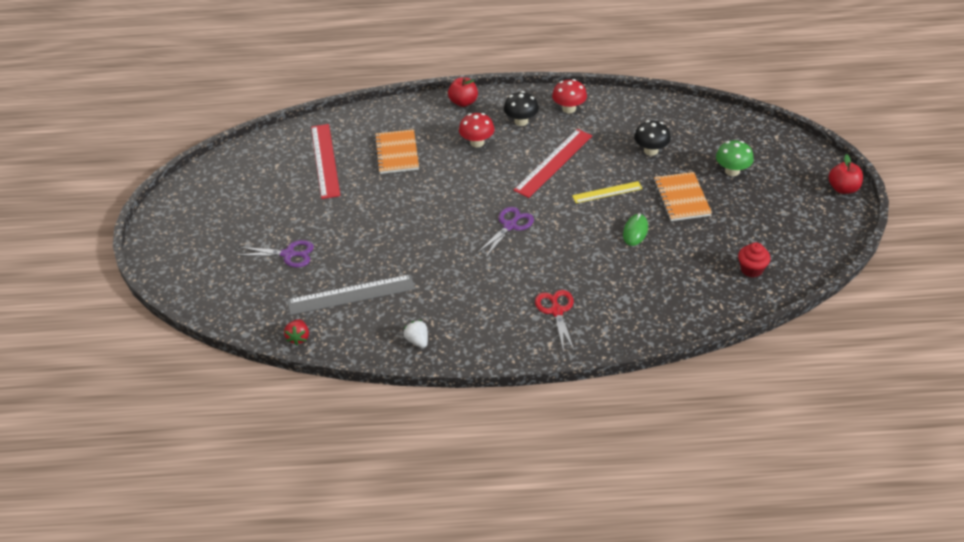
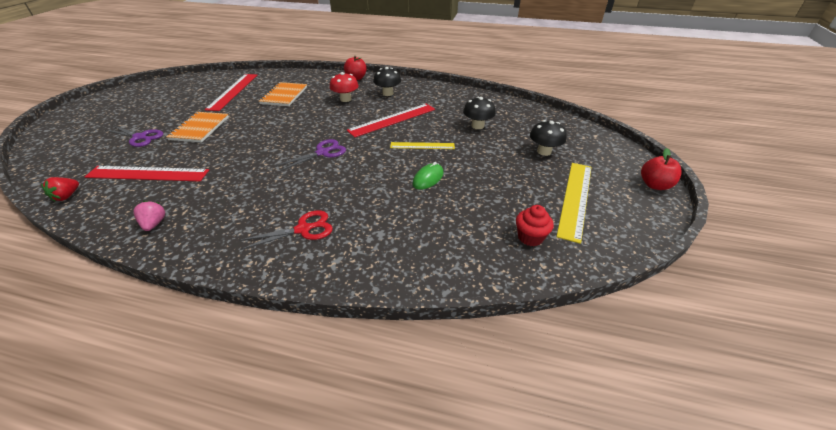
camera: 15 degrees right, 5 degrees down
(351, 294) = (148, 174): grey ruler -> red ruler
(417, 341) = (154, 224): white strawberry -> pink strawberry
(556, 311) = (303, 229): red scissors -> red scissors turned 60 degrees clockwise
(569, 109) = (428, 92): red mushroom -> none
(681, 198) = (486, 162): orange notebook -> orange notebook (200, 128)
(732, 171) = (544, 151): green mushroom -> black mushroom
(777, 221) = (575, 199): none -> yellow ruler

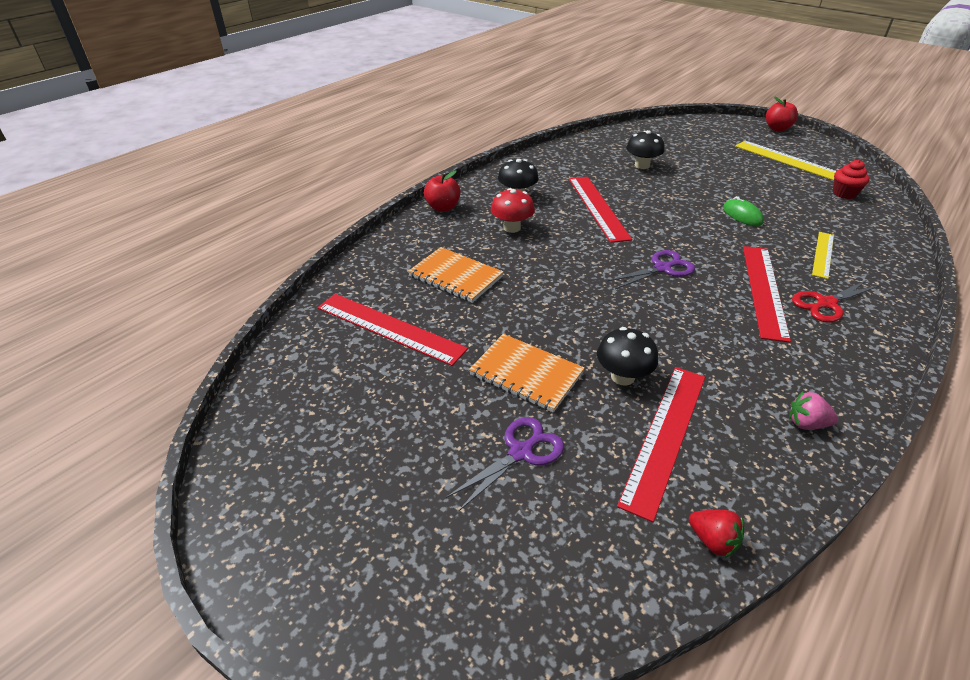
camera: 65 degrees left, 0 degrees up
(303, 229) = (826, 304): red scissors -> red scissors turned 120 degrees counterclockwise
(311, 197) = (764, 290): none -> red ruler
(322, 153) = (662, 268): purple scissors -> purple scissors turned 75 degrees clockwise
(422, 146) = (672, 204): yellow ruler -> yellow ruler (823, 254)
(544, 151) = (709, 151): black mushroom -> black mushroom (622, 377)

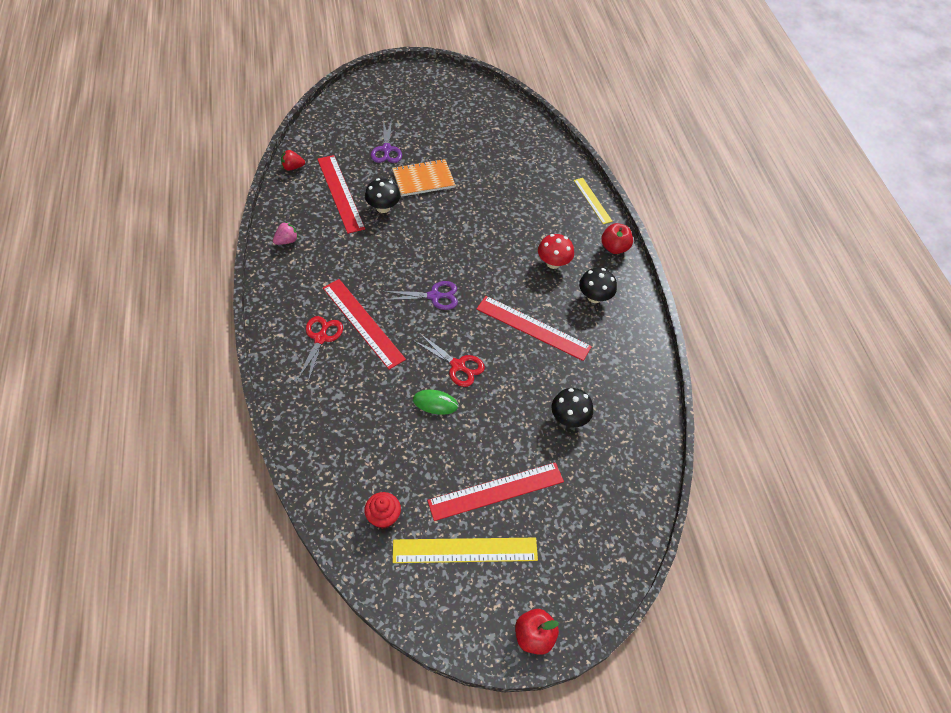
camera: 125 degrees right, 15 degrees up
(389, 328) = (507, 157): red ruler -> red ruler (496, 491)
(455, 276) = (526, 204): orange notebook -> none
(662, 268) = (434, 296): purple scissors -> purple scissors turned 105 degrees counterclockwise
(696, 222) = (457, 365): none -> red scissors
(823, 254) = (350, 395): yellow ruler -> yellow ruler (592, 200)

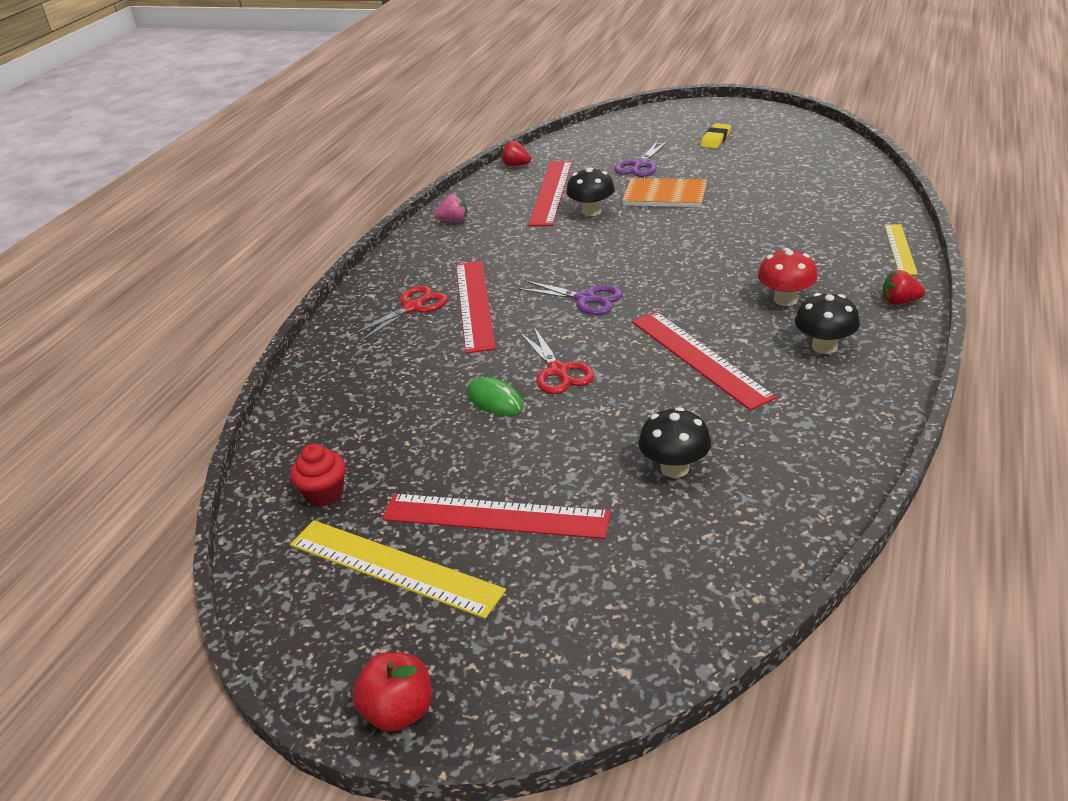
camera: 40 degrees right, 20 degrees down
(422, 110) = (715, 139): none -> yellow eraser
(614, 248) = (899, 302): red apple -> red strawberry

